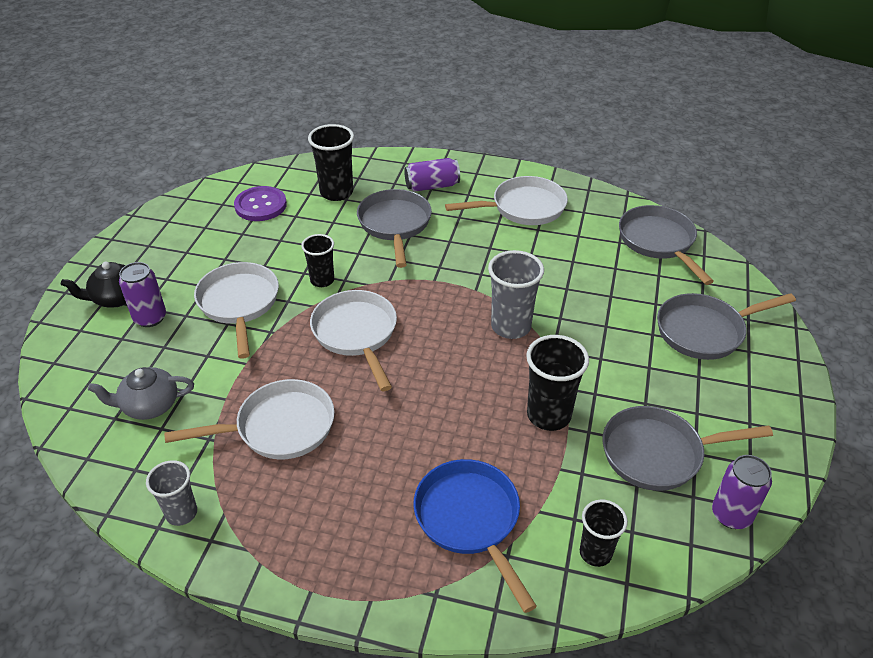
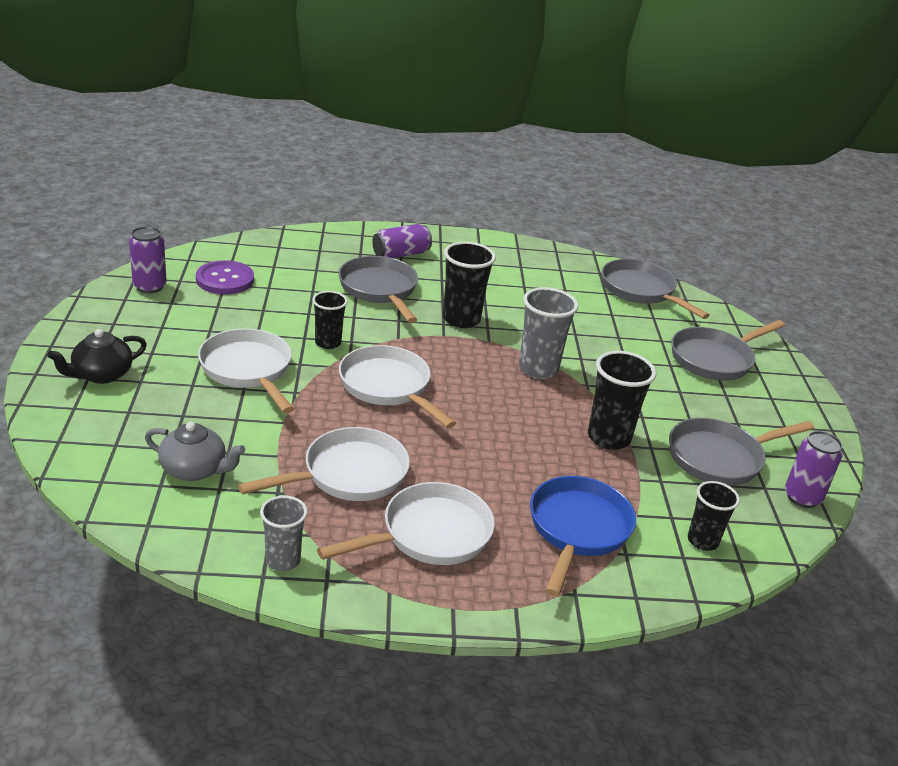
camera: 20 degrees left, 10 degrees down
(149, 405) = (195, 470): grey teapot -> grey teapot turned 135 degrees counterclockwise
(150, 318) = (152, 390): purple can -> purple can (150, 286)
(336, 192) = (303, 264): black cup -> black cup (461, 319)
(470, 520) = (577, 529): blue pan -> blue pan turned 60 degrees clockwise
(523, 208) = (501, 269): white pan -> white pan (429, 534)

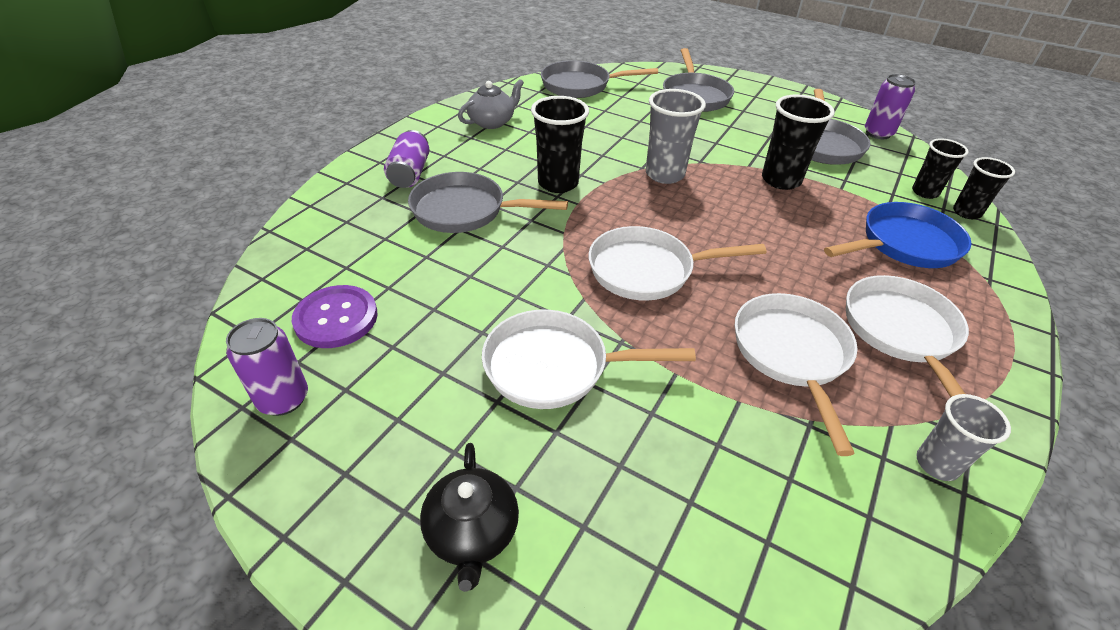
camera: 55 degrees left, 10 degrees up
(195, 470) = (745, 491): grey teapot -> grey teapot (492, 122)
(328, 343) = (540, 282): black cup -> black cup (966, 212)
(577, 529) = (904, 244): blue pan -> blue pan turned 105 degrees clockwise

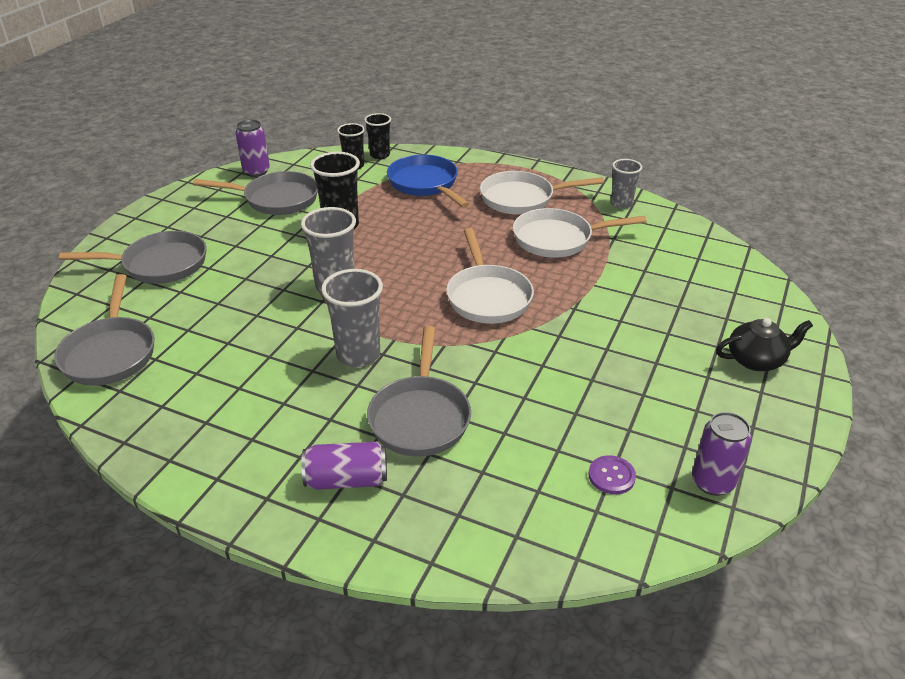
camera: 95 degrees left, 5 degrees down
(336, 318) = (611, 476): purple button -> purple button, size x0.60
(492, 122) = (210, 424): grey teapot -> none
(554, 367) = (612, 338): white pan -> none
(558, 183) = (358, 355): black cup -> grey cup

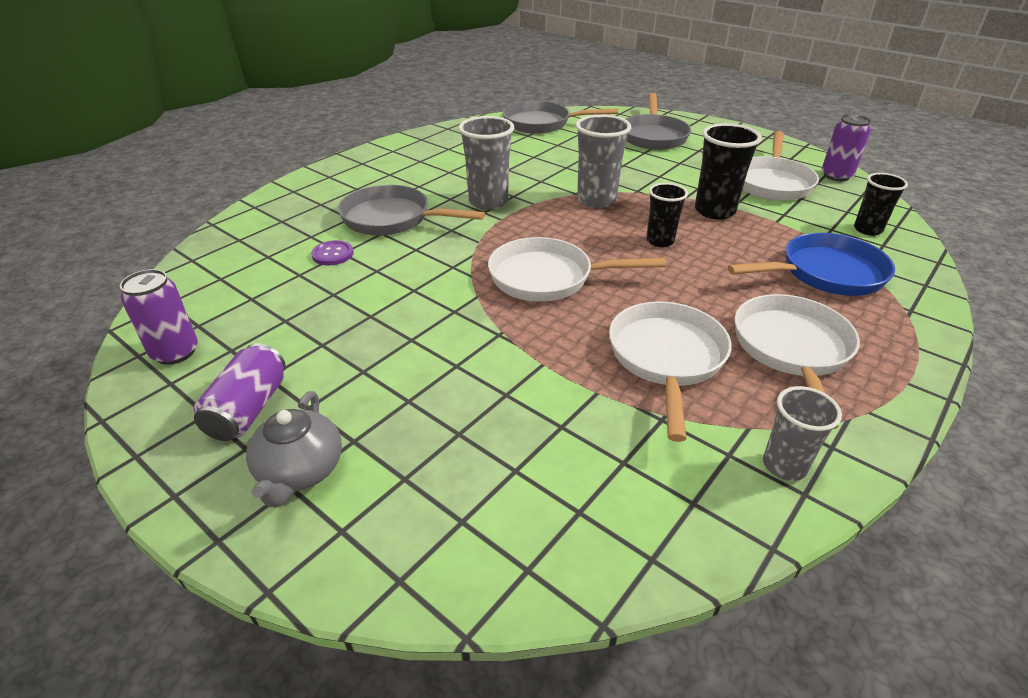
camera: 105 degrees right, 0 degrees up
(276, 199) = (772, 183): grey pan -> white pan
(346, 480) = (353, 187): purple can -> purple can (248, 409)
(380, 155) = (907, 250): black cup -> black cup (660, 241)
(611, 476) = (244, 295): purple button -> purple button (333, 254)
(756, 360) = (300, 471): black teapot -> grey teapot

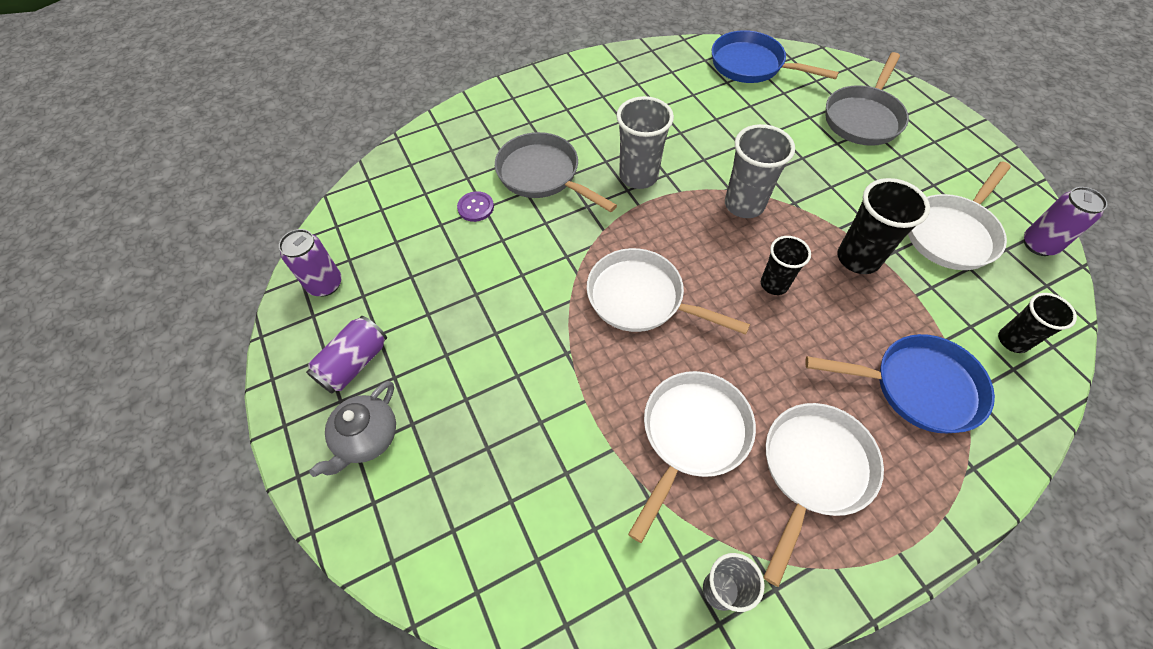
camera: 25 degrees right, 20 degrees up
(541, 123) = (751, 65): grey pan -> blue pan

